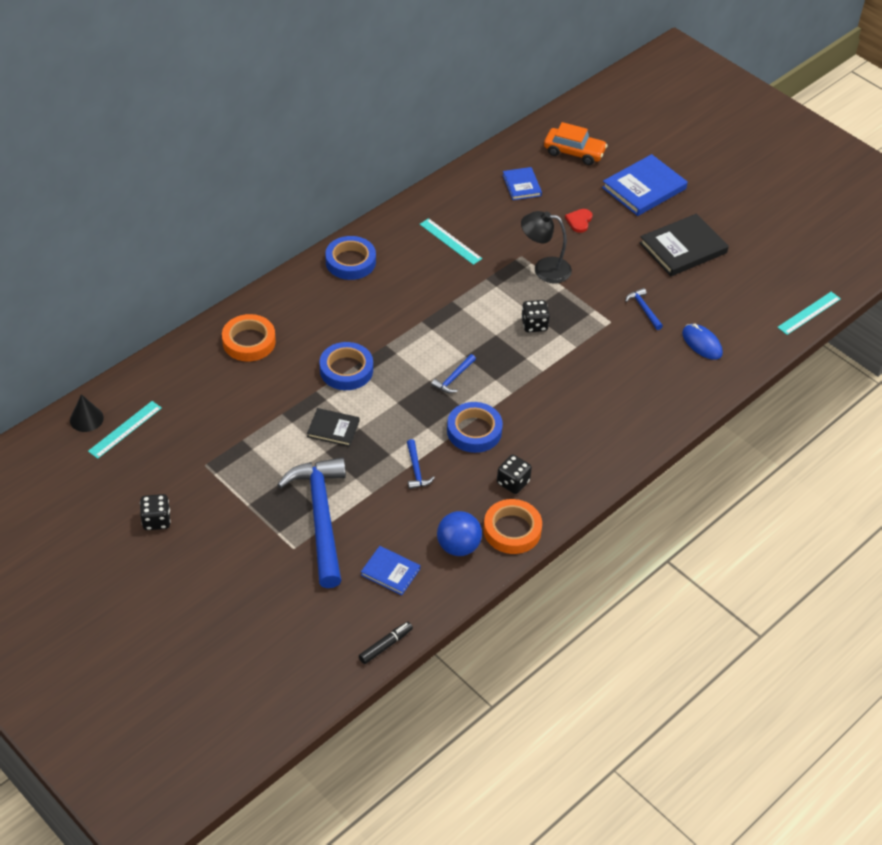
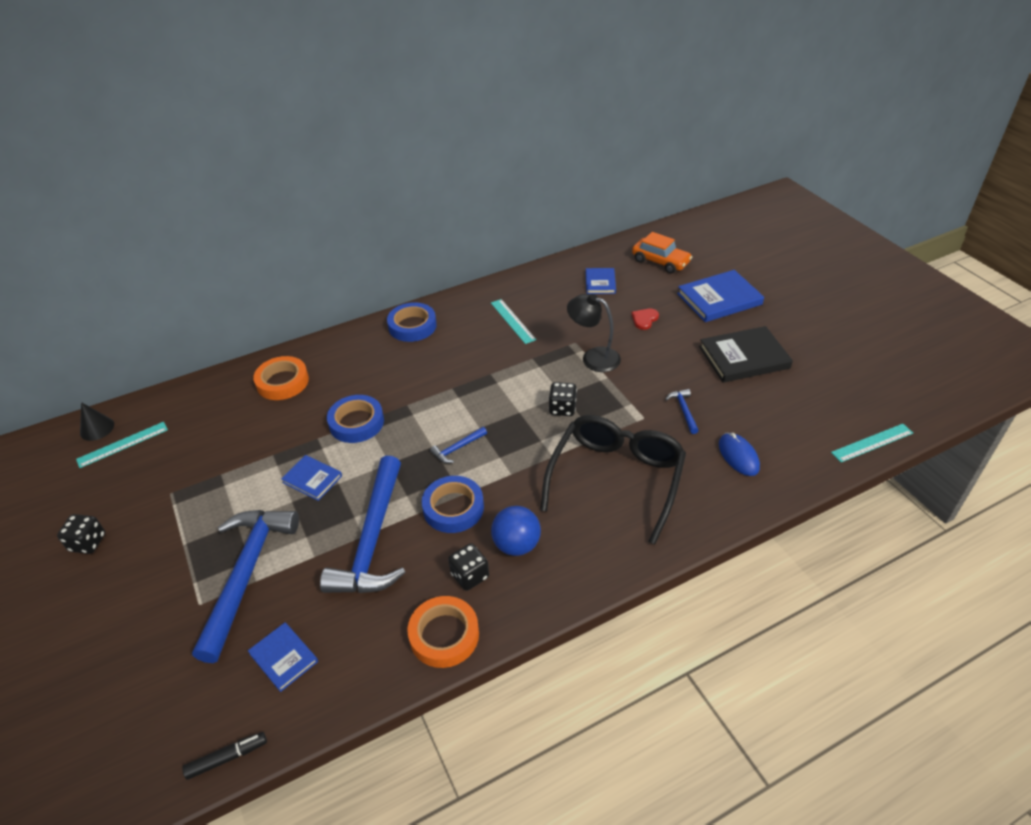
camera: 20 degrees right, 5 degrees down
(333, 429) = (312, 479): black book -> blue book
(416, 470) = (372, 539): blue hammer -> blue hammer, size x2.48
(458, 546) = (374, 642): blue ball -> blue ball (516, 545)
(605, 380) = (616, 478): none -> black glasses

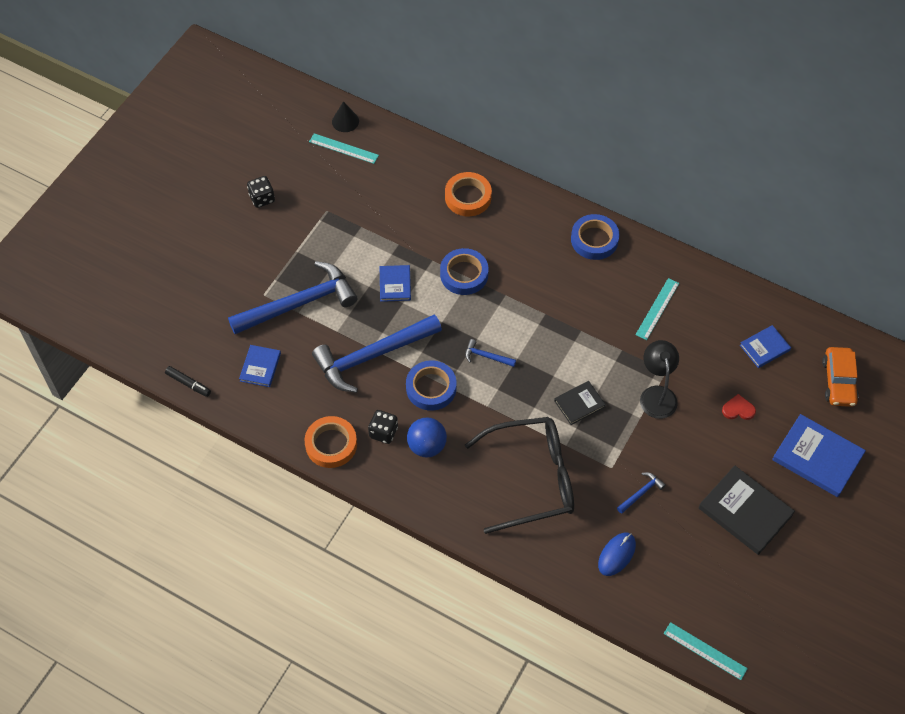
camera: 55 degrees right, 15 degrees up
(562, 408) = (579, 404): black dice -> black book

